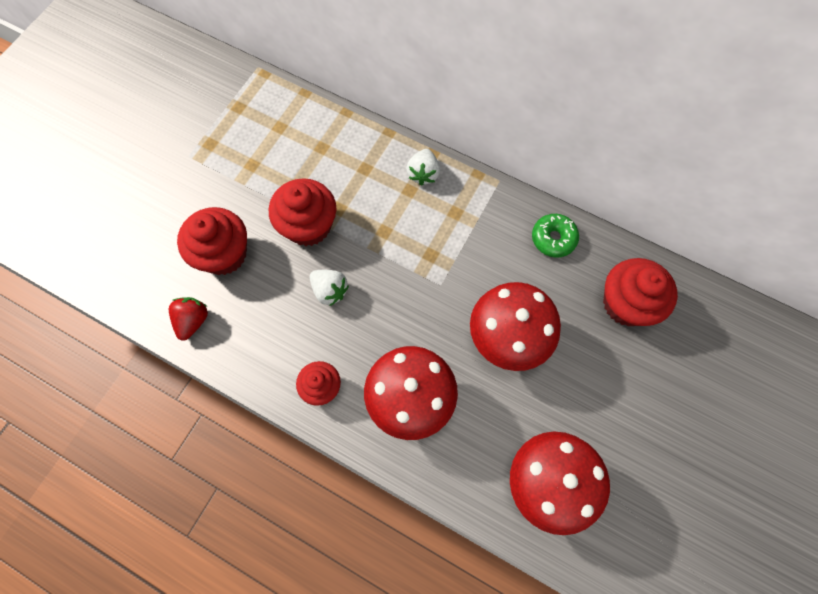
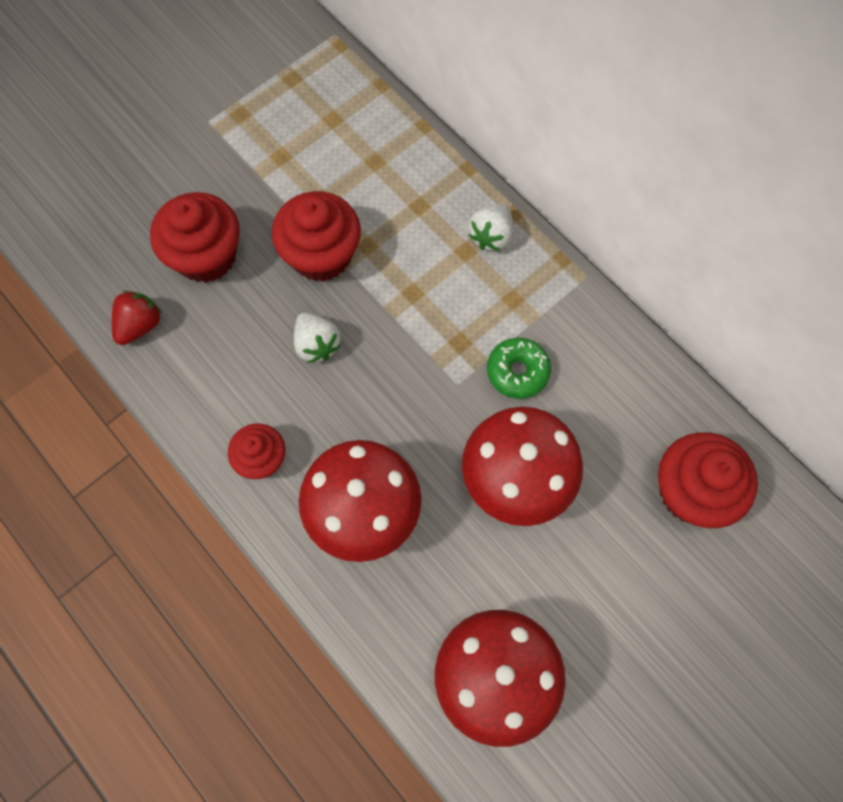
camera: 20 degrees right, 0 degrees up
(553, 238) = (628, 375): green donut -> green donut (517, 372)

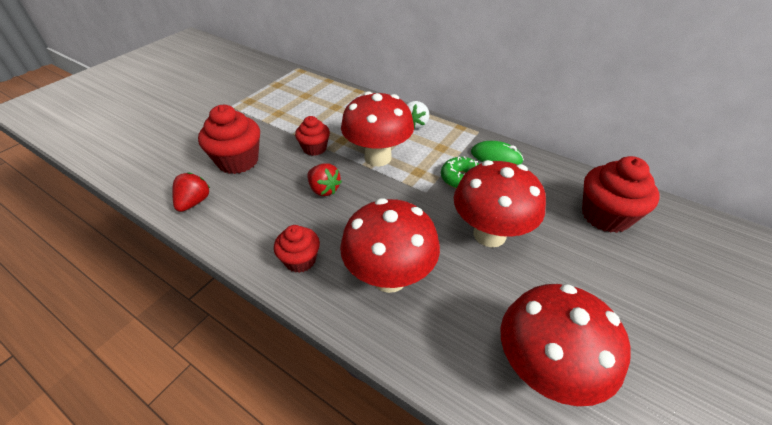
camera: 15 degrees left, 25 degrees down
(317, 344) = (324, 189): white strawberry -> red strawberry
(321, 255) = (314, 148): red cupcake -> red cupcake, size x0.61
(410, 298) = (378, 157): none -> red mushroom
(589, 340) = (496, 157): none -> green mouse

